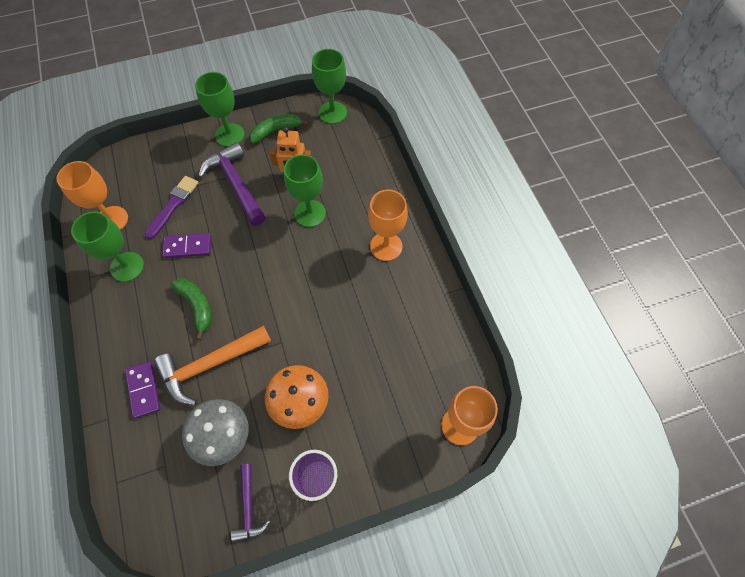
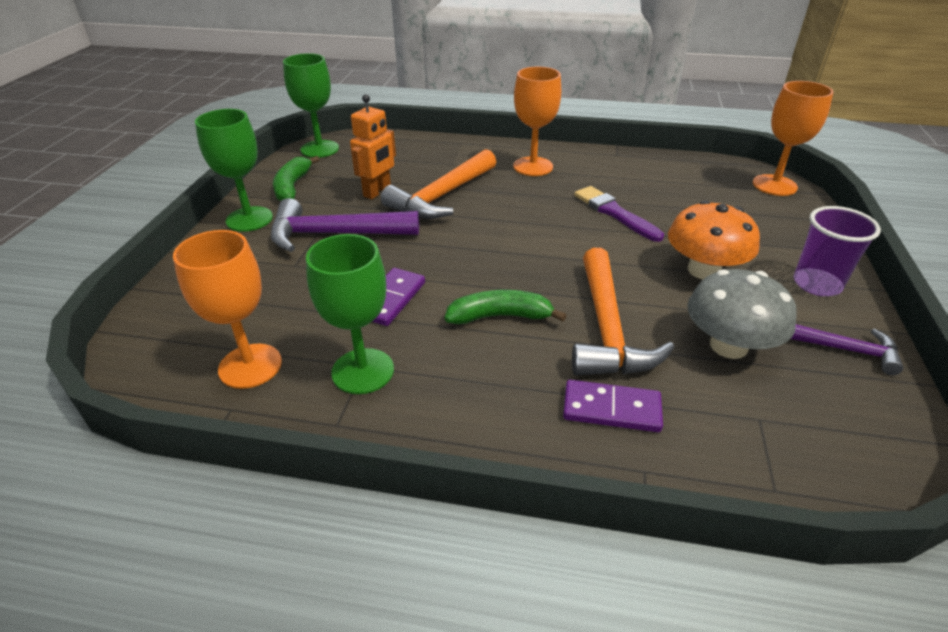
camera: 60 degrees left, 25 degrees down
(173, 205) = (302, 294): purple brush -> purple brush (614, 213)
(310, 213) = (441, 196): green goblet -> orange hammer

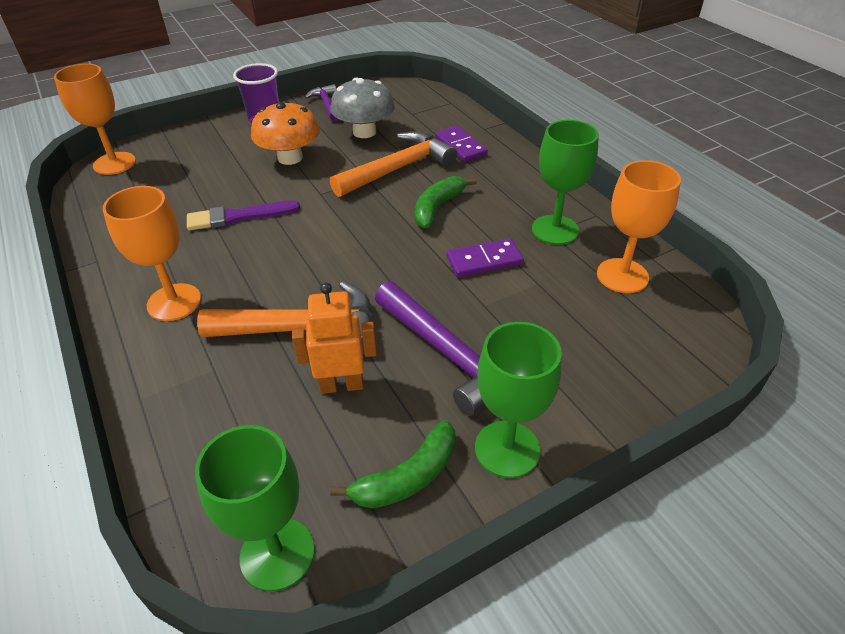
camera: 130 degrees left, 5 degrees up
(500, 316) = (438, 207): green banana -> green banana turned 75 degrees clockwise
(614, 213) = (238, 217): purple brush -> purple brush turned 60 degrees clockwise

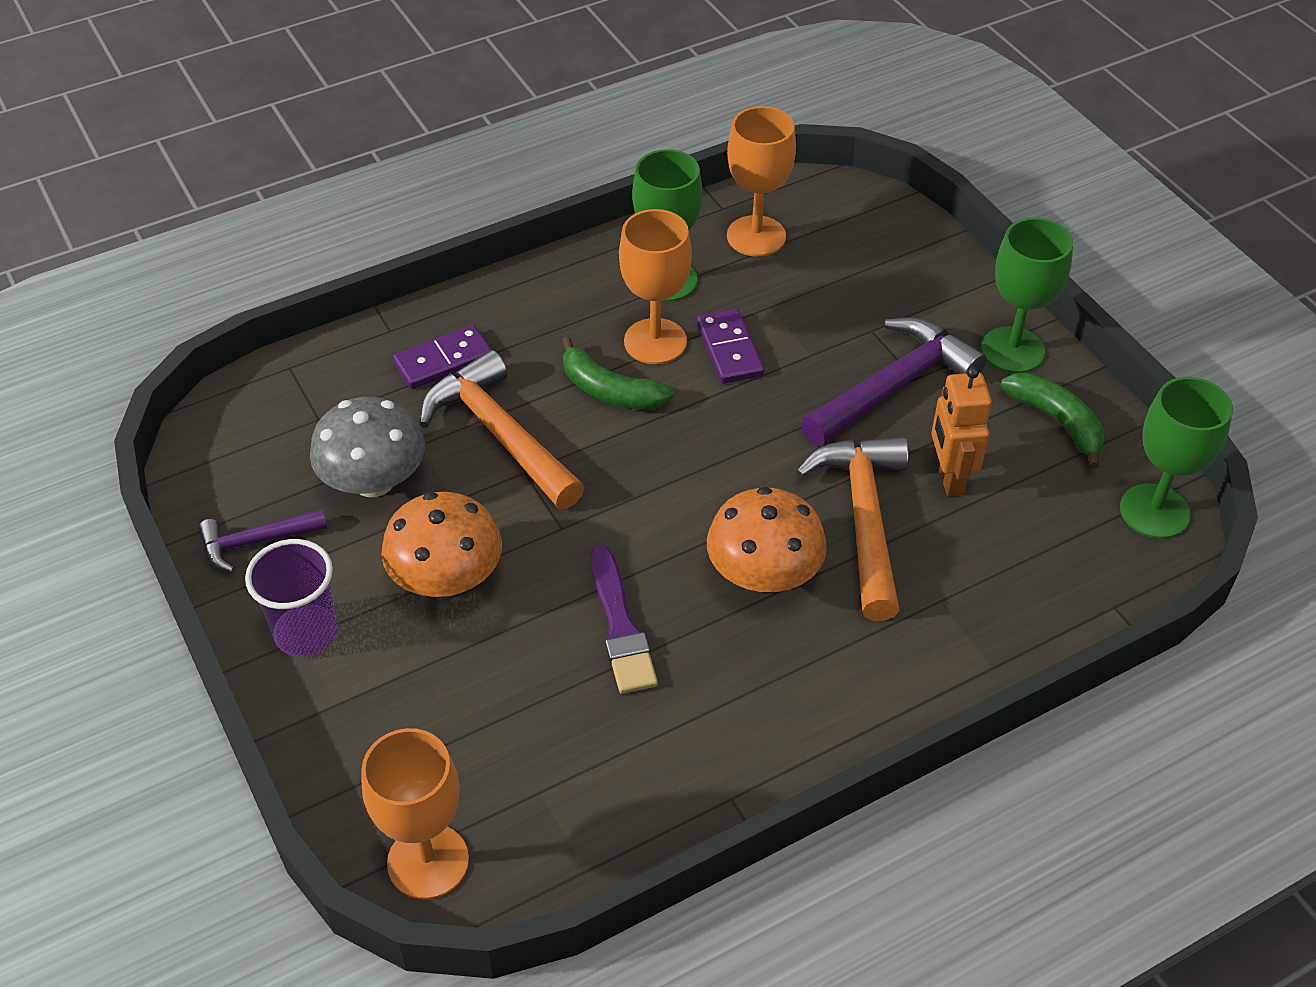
camera: 90 degrees left, 5 degrees up
(174, 302) = (822, 669): orange goblet -> orange goblet (655, 341)
(263, 276) = (764, 574): none -> orange mushroom

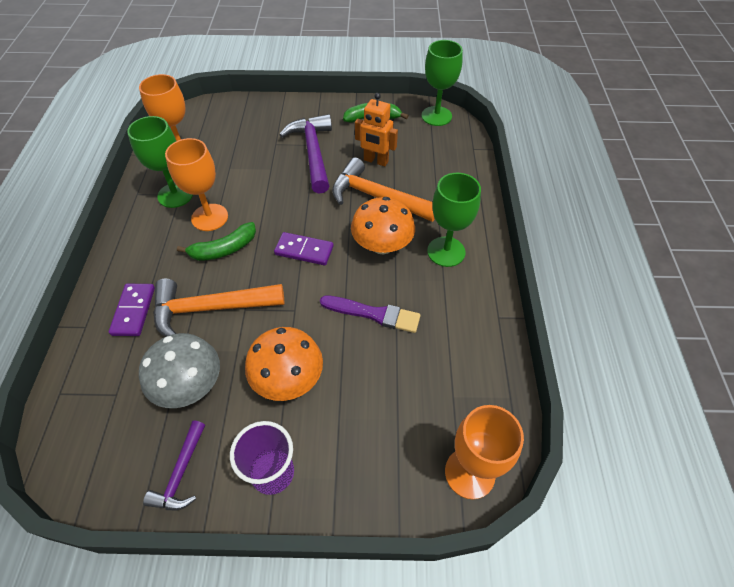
camera: 60 degrees left, 5 degrees up
(729, 349) = (241, 193): purple domino -> purple domino (304, 250)
(1012, 350) = (325, 111): green goblet -> green goblet (446, 251)

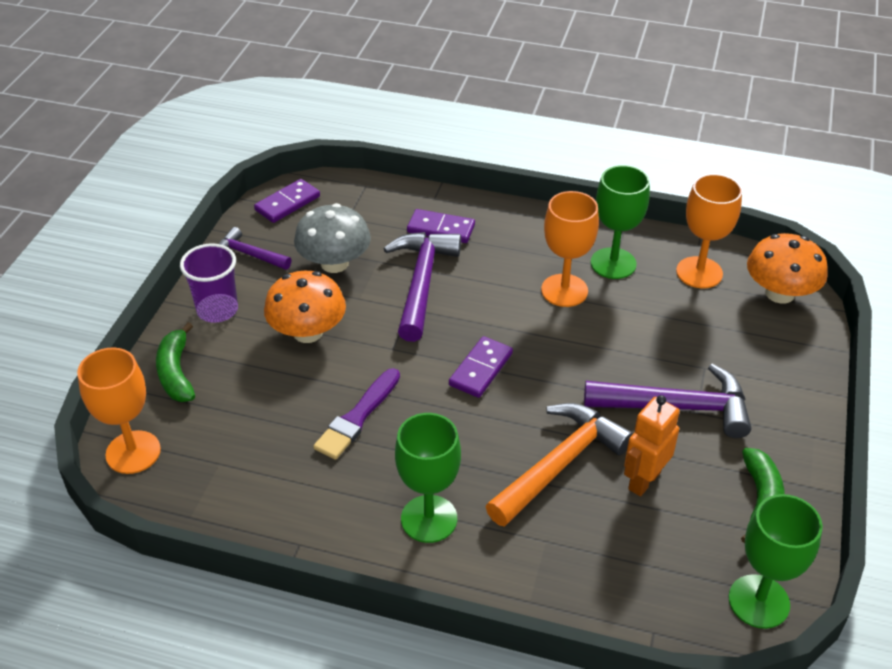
camera: 105 degrees right, 10 degrees down
(87, 464) = (287, 203): none -> purple domino
(210, 309) = (421, 282): orange hammer -> purple hammer
(224, 249) = (506, 299): green banana -> green banana (176, 372)
(382, 245) = (464, 449): orange mushroom -> orange mushroom (779, 293)

